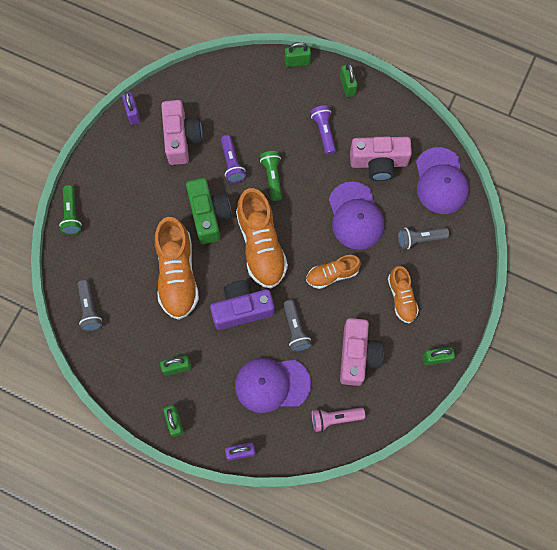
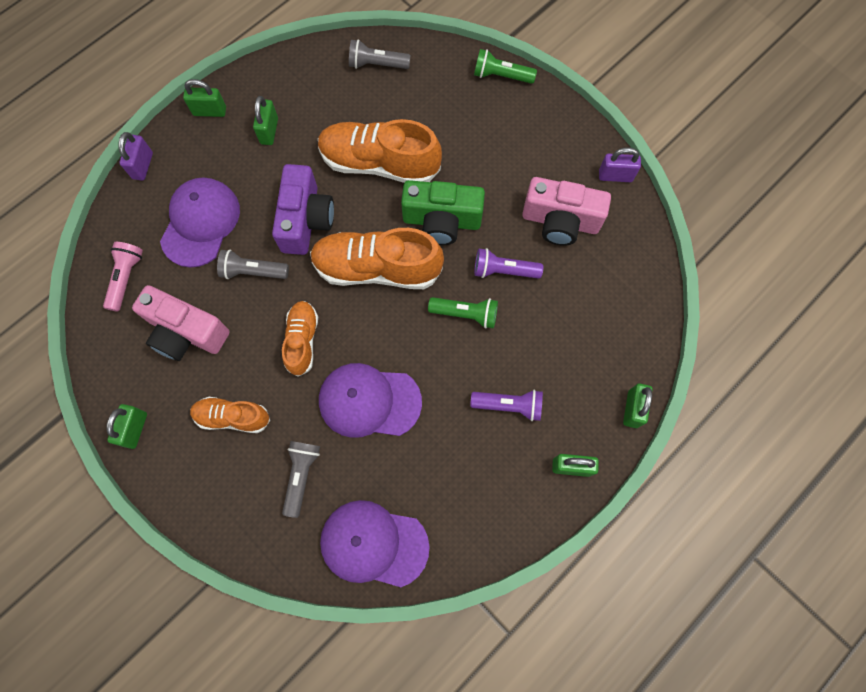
camera: 110 degrees right, 0 degrees up
(378, 163) = (435, 464): pink camera -> none

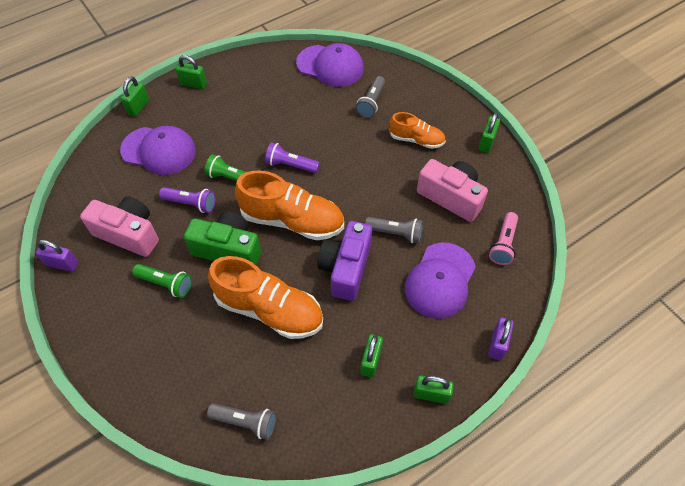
camera: 170 degrees left, 15 degrees down
(302, 340) = (360, 179): orange shoe -> none
(369, 401) = (318, 135): purple cap -> purple cap (159, 151)
(501, 76) = (120, 384): green flashlight -> green flashlight (166, 284)
(509, 405) = (221, 120): purple flashlight -> purple flashlight (290, 165)

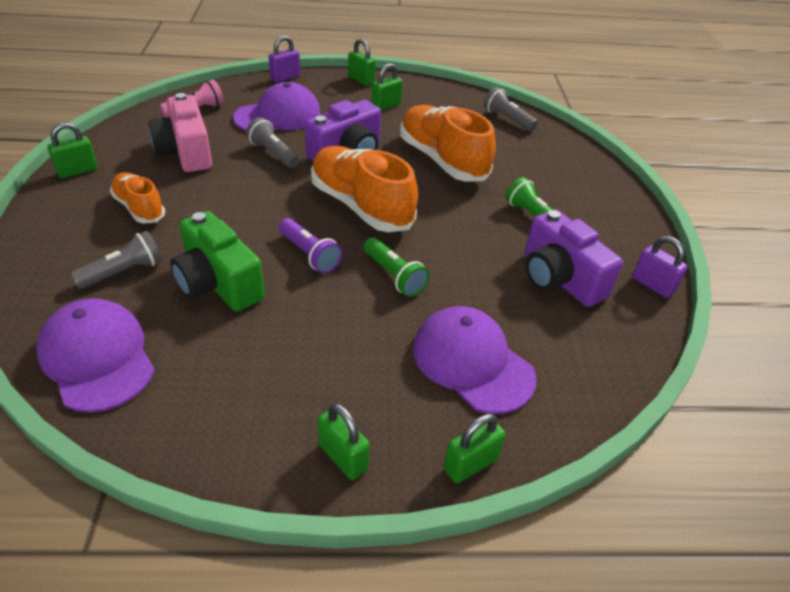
camera: 150 degrees left, 15 degrees down
(128, 234) = (559, 278): pink camera -> purple camera
(191, 203) = (464, 273): purple flashlight -> none
(228, 249) = (449, 214): green camera -> green camera (218, 283)

